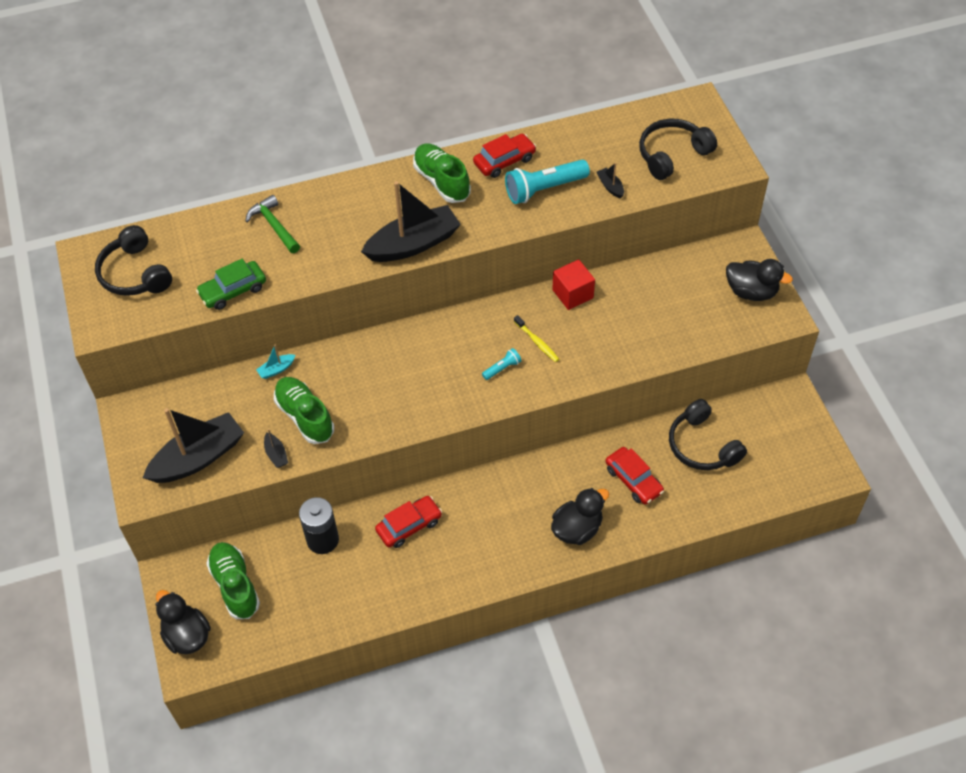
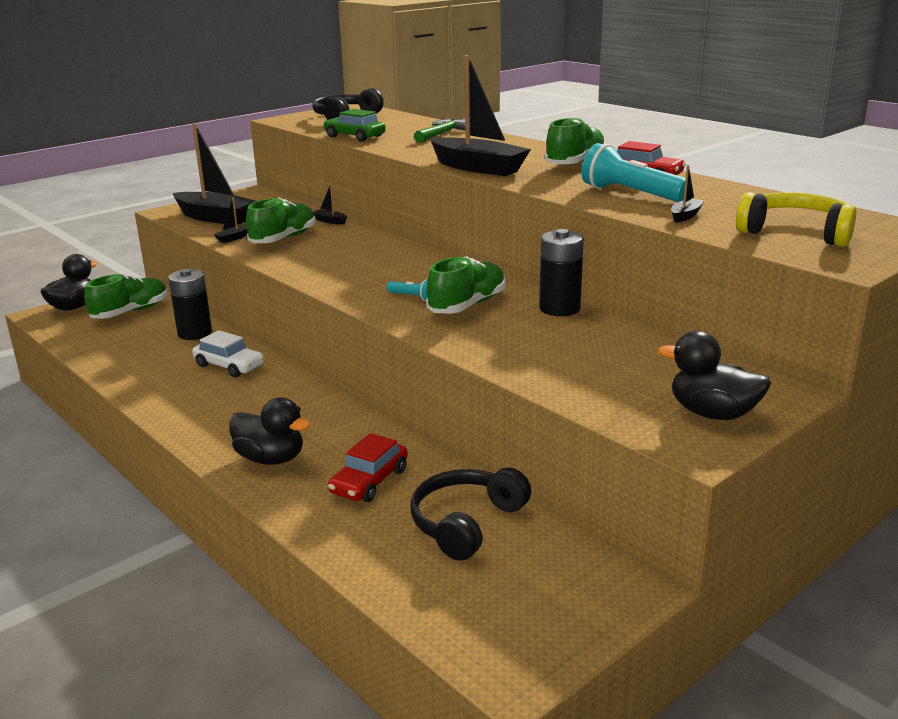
camera: 65 degrees right, 30 degrees down
(276, 369) = (330, 221): turquoise boat -> black boat
(409, 526) = (229, 366): red car -> white car
(537, 342) = (467, 305): yellow toothbrush -> green shoe
(572, 294) = (559, 308): red cube -> black battery
(672, 154) = (796, 232): black headphones -> yellow headphones
(751, 292) = (712, 413): black duck -> black duck turned 120 degrees clockwise

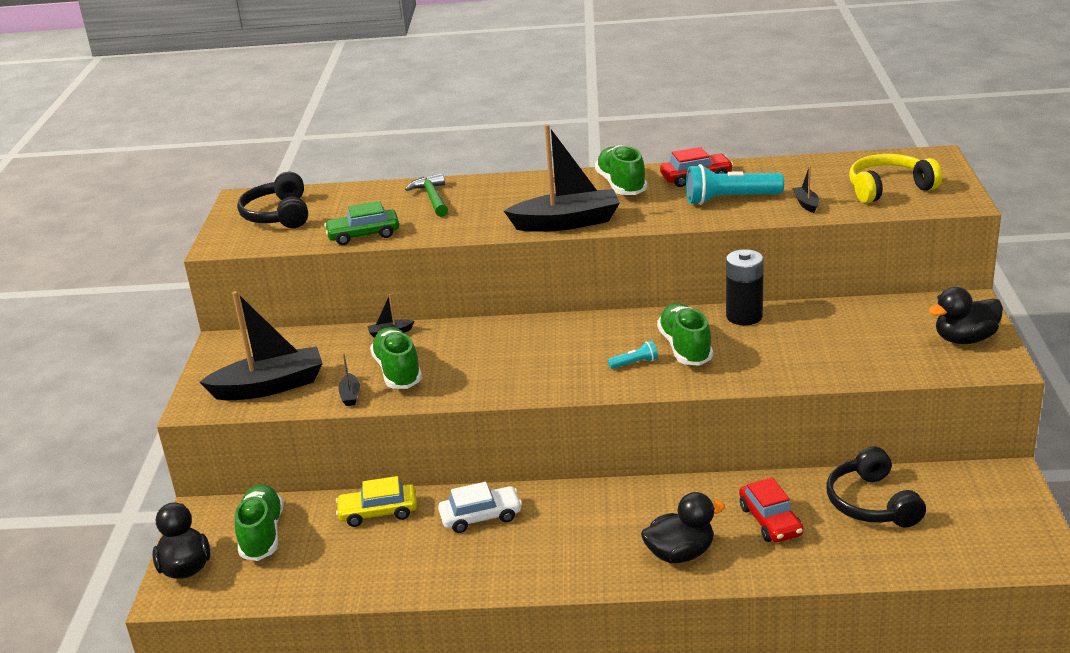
camera: 45 degrees left, 5 degrees up
(195, 333) = (378, 512): black battery -> yellow car

